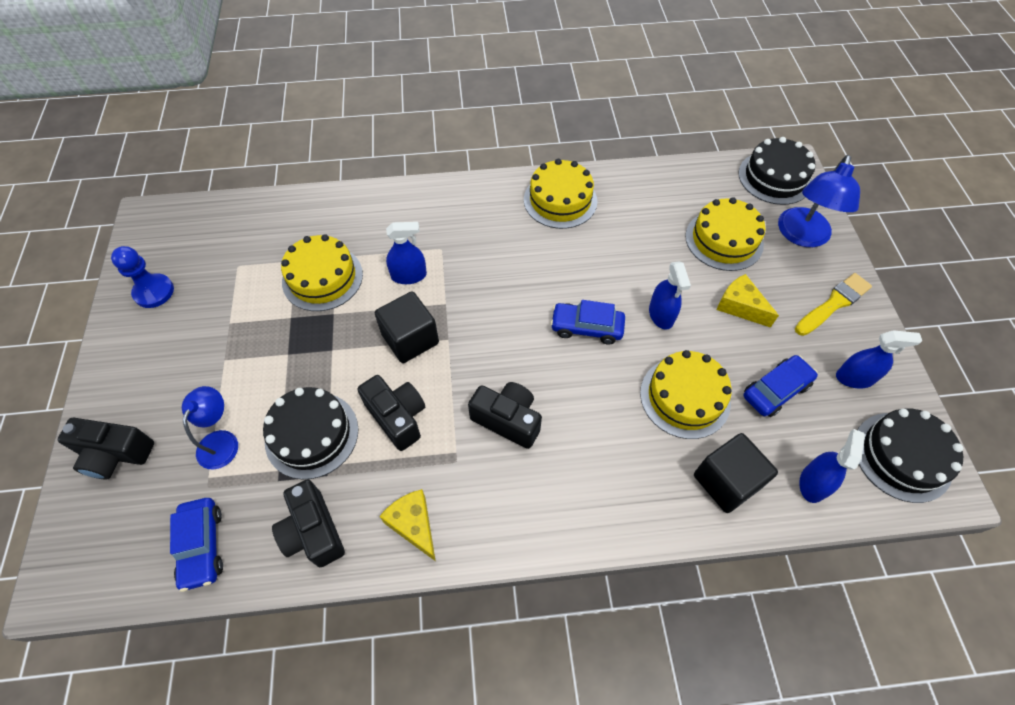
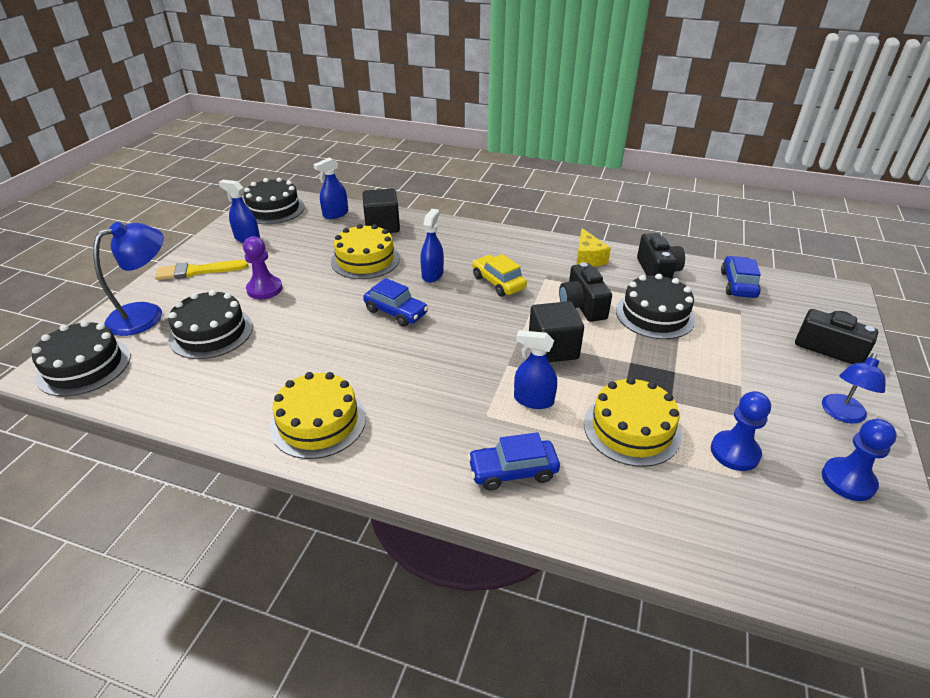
camera: 155 degrees left, 20 degrees down
(221, 441) = (733, 331): blue lamp -> blue lamp (841, 414)
(239, 286) = (735, 452): none -> blue pawn
(507, 420) = (498, 282): black camera -> yellow car
(661, 315) = (329, 302): blue spray bottle -> blue spray bottle (432, 274)
(724, 240) = (211, 332): yellow cake -> black cake
(740, 306) = (264, 289): yellow cheese -> purple pawn
(776, 390) = (303, 247): blue car -> blue car (513, 471)

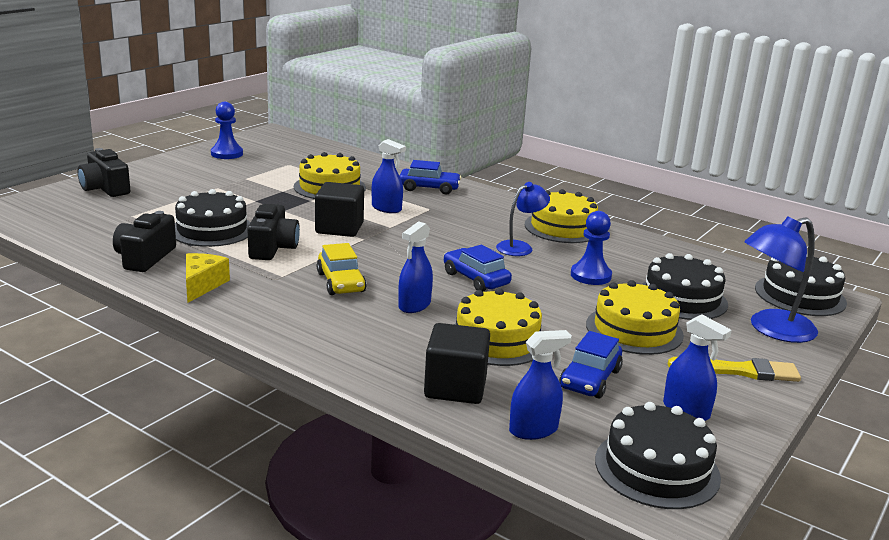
camera: 165 degrees left, 15 degrees down
(264, 289) = (634, 330): purple pawn -> yellow cake
(735, 452) = (275, 170): blue pawn -> blue pawn (590, 276)
(738, 284) = (83, 233): blue car -> blue car (590, 379)
(841, 414) = (175, 168): blue lamp -> blue lamp (520, 247)

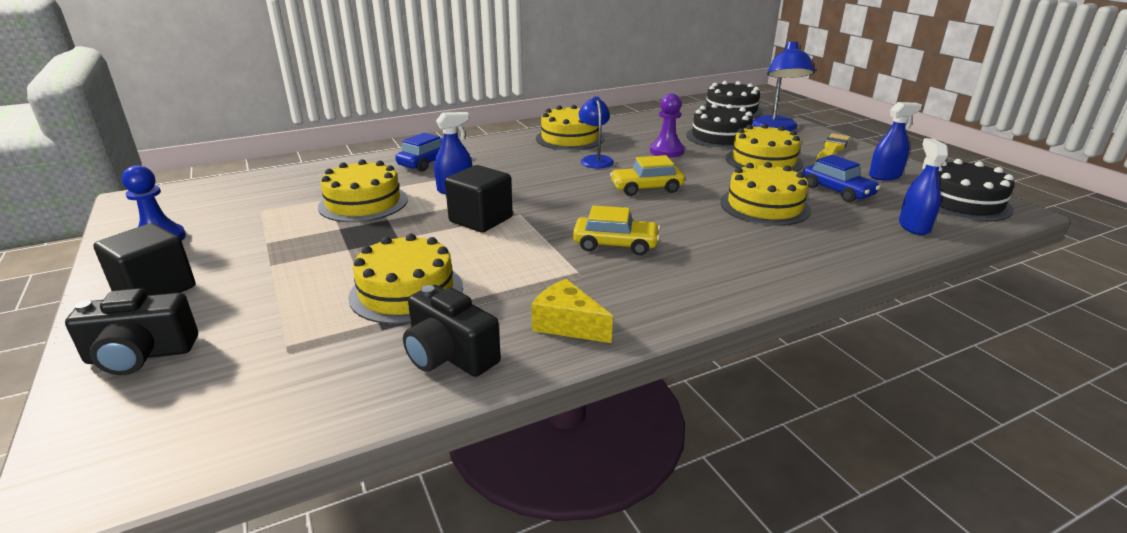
camera: 60 degrees left, 5 degrees up
(212, 230) = (406, 291): black cake -> yellow cake
(272, 248) = (499, 263): black camera -> none
(414, 305) = (685, 222): blue spray bottle -> none
(455, 387) = (844, 239): black cube -> black cube (155, 290)
(475, 279) = (646, 188): blue car -> yellow car
(590, 276) = (666, 151): blue pawn -> purple pawn

